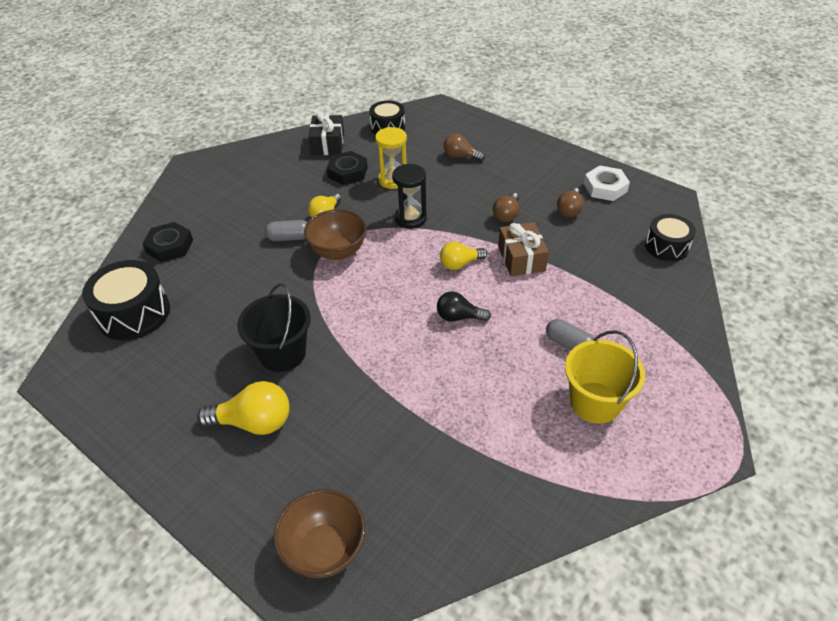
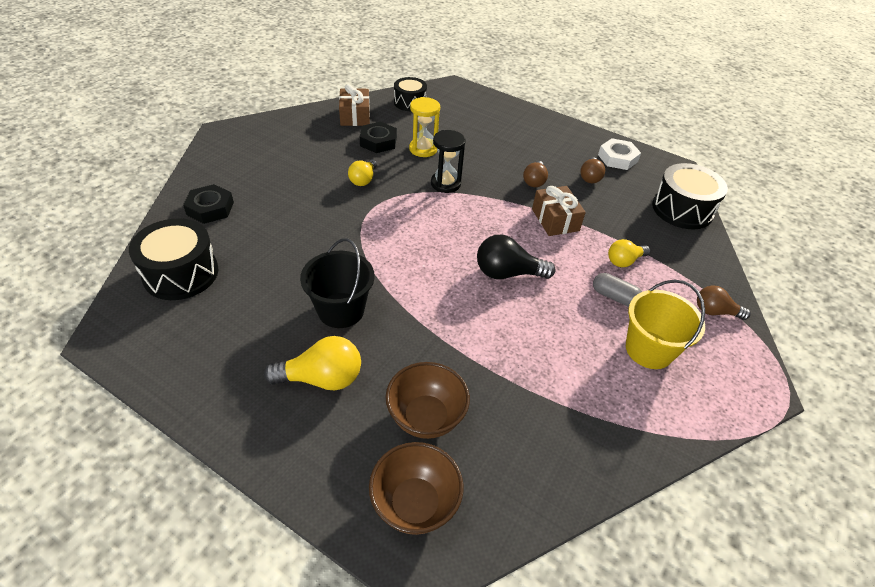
camera: 10 degrees left, 0 degrees up
(289, 238) = (331, 201): grey capsule -> none
(328, 144) = (355, 116): black gift -> brown gift
(338, 251) = (381, 213): brown bowl -> brown bowl (426, 417)
(459, 317) = (507, 273): black light bulb -> black light bulb, size x1.53
(460, 156) = (482, 129): brown light bulb -> brown light bulb (715, 312)
(460, 264) = (499, 225): yellow light bulb -> yellow light bulb (624, 261)
(666, 246) = (682, 209): black drum -> black drum, size x1.54

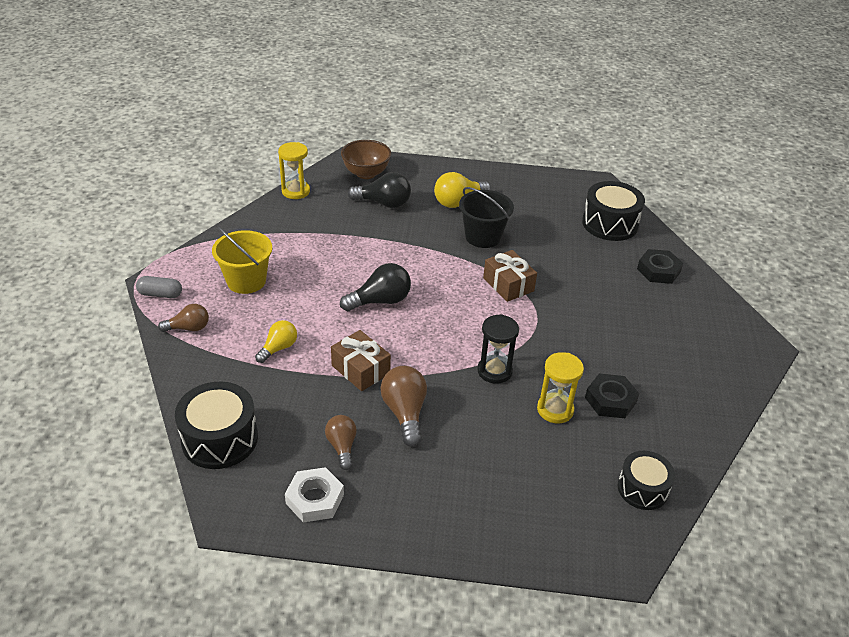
camera: 155 degrees right, 5 degrees down
(355, 116) = (676, 430): brown gift -> brown gift (508, 284)
(363, 180) = (574, 344): yellow light bulb -> none
(426, 417) = (383, 203): brown bowl -> black light bulb
(534, 181) = (405, 413): brown light bulb -> brown light bulb, size x1.53
(549, 502) = (296, 191): none -> yellow hourglass
(614, 297) = (281, 311): grey capsule -> grey capsule (160, 294)

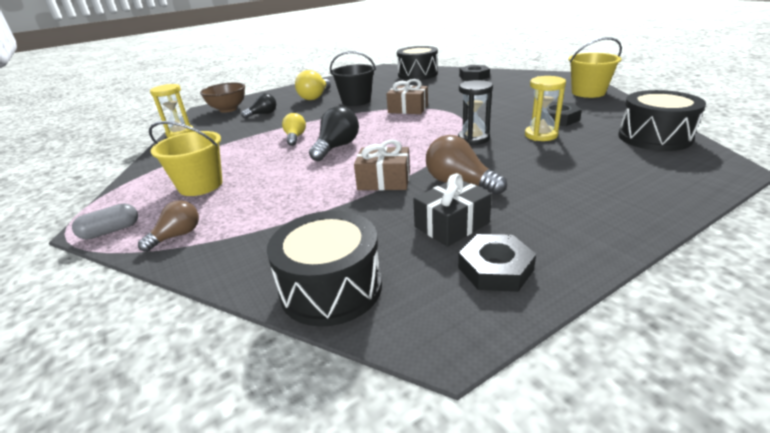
camera: 35 degrees left, 10 degrees down
(278, 348) = (293, 204): yellow light bulb -> yellow light bulb (295, 137)
(314, 499) = (495, 269): white nut -> black nut
(342, 447) = (451, 225): brown light bulb -> black gift
(383, 203) = (263, 114): black light bulb -> black light bulb, size x0.65
(642, 489) = (654, 137): black drum -> black drum, size x1.54
(719, 386) = (588, 92): none -> yellow bucket

